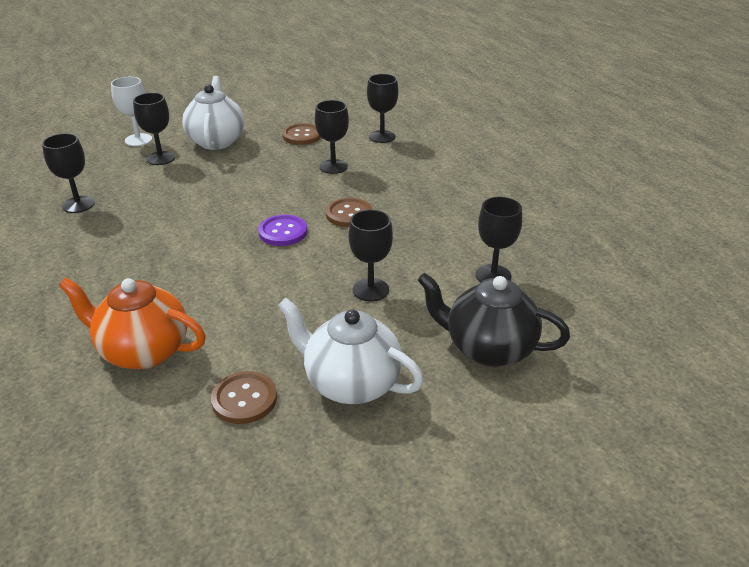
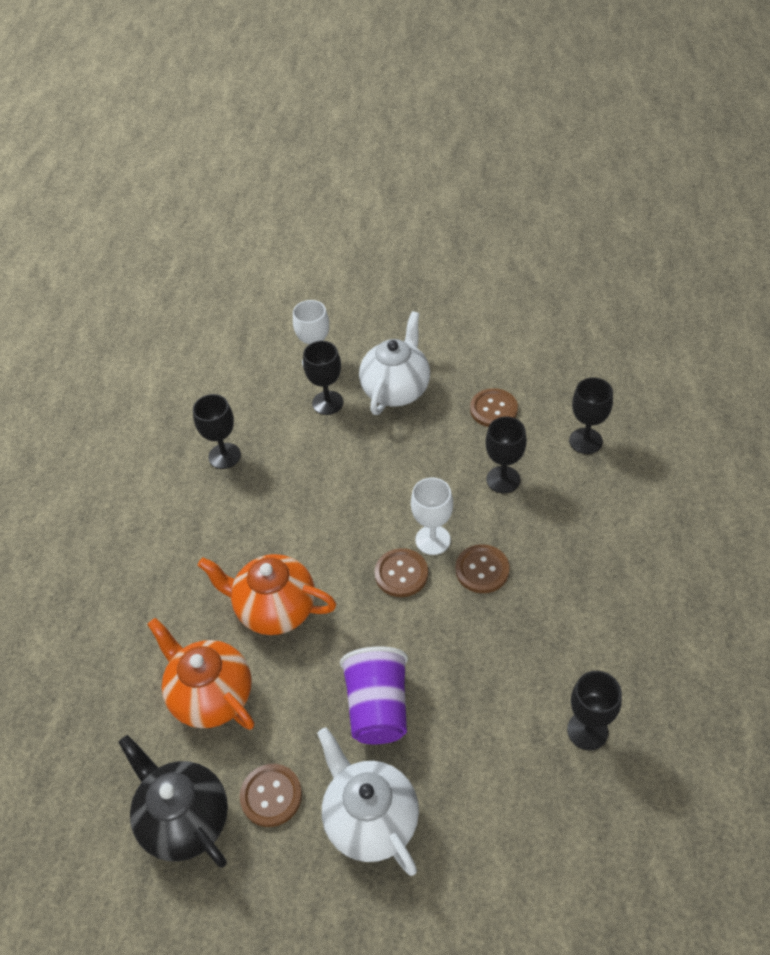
camera: 30 degrees right, 15 degrees up
(178, 280) = (274, 609): none -> orange teapot
(283, 232) = (401, 574): purple button -> brown button
(297, 208) = (433, 540): none -> white goblet
(312, 312) = (378, 708): none -> purple cup
(370, 290) = (449, 699): black goblet -> none
(488, 348) = (523, 834): black teapot -> black teapot (184, 819)

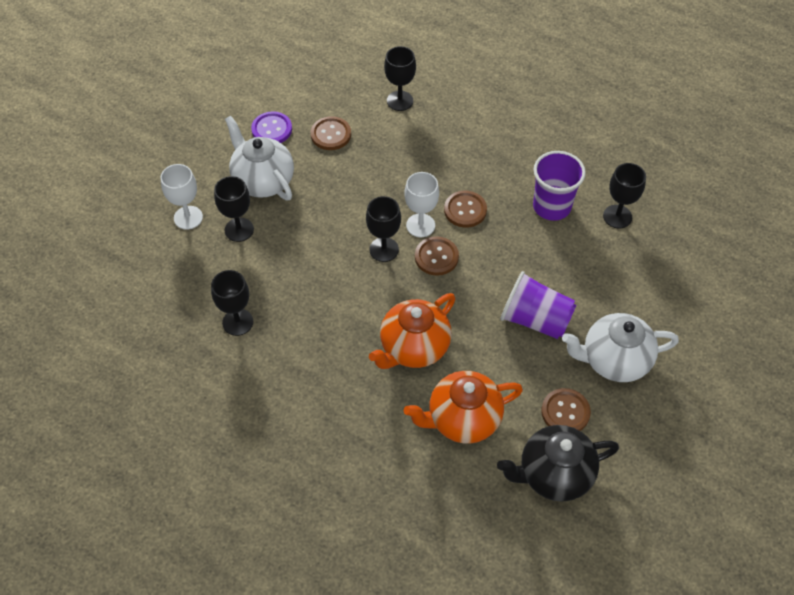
camera: 65 degrees left, 5 degrees up
(463, 363) = (272, 129): none -> purple button
(503, 479) = (398, 161): black goblet -> black goblet (384, 249)
(550, 652) = (551, 206): none -> purple cup

